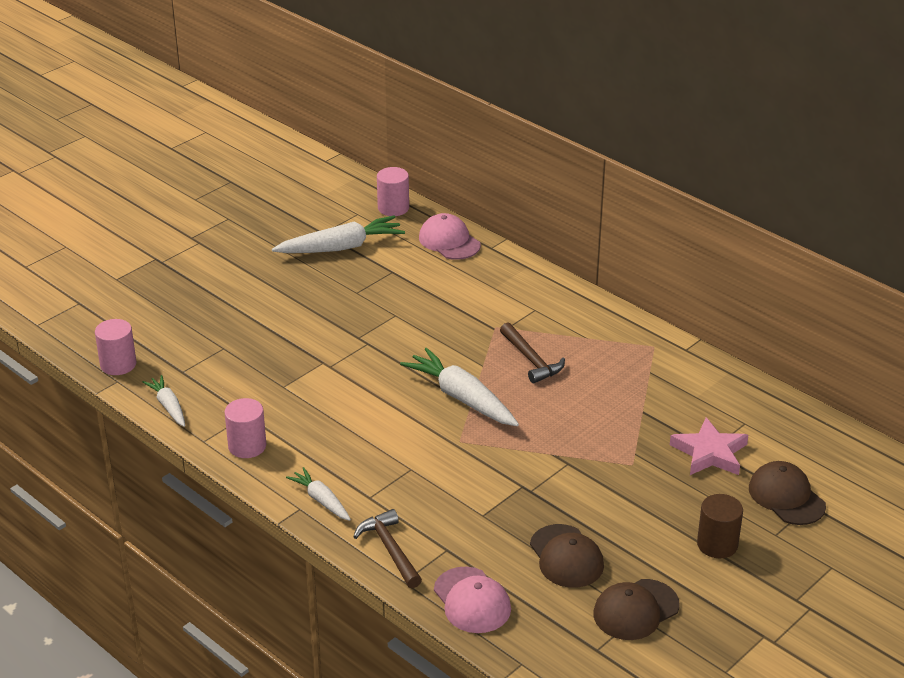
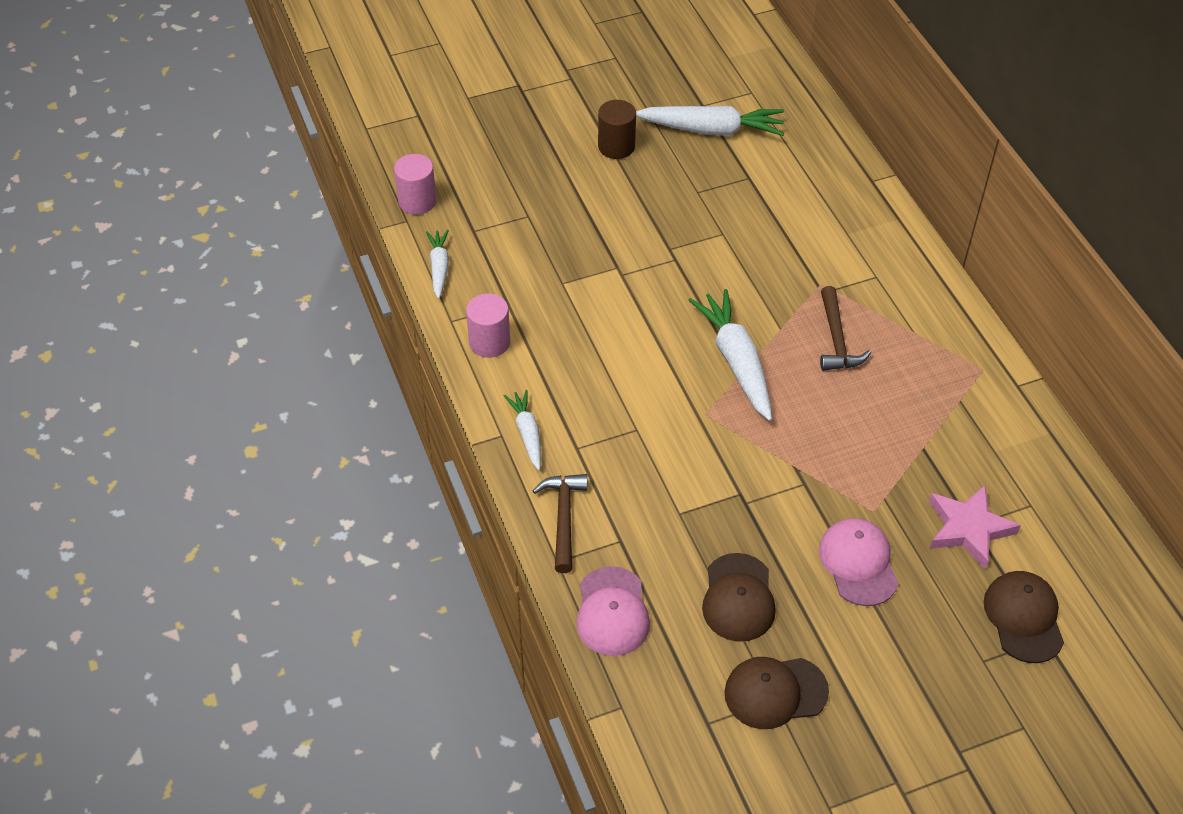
camera: 25 degrees right, 15 degrees up
(393, 208) = (793, 96): pink cylinder -> none
(449, 241) = (830, 158): pink cap -> pink cap (858, 563)
(717, 544) = (910, 647): brown cylinder -> brown cylinder (616, 146)

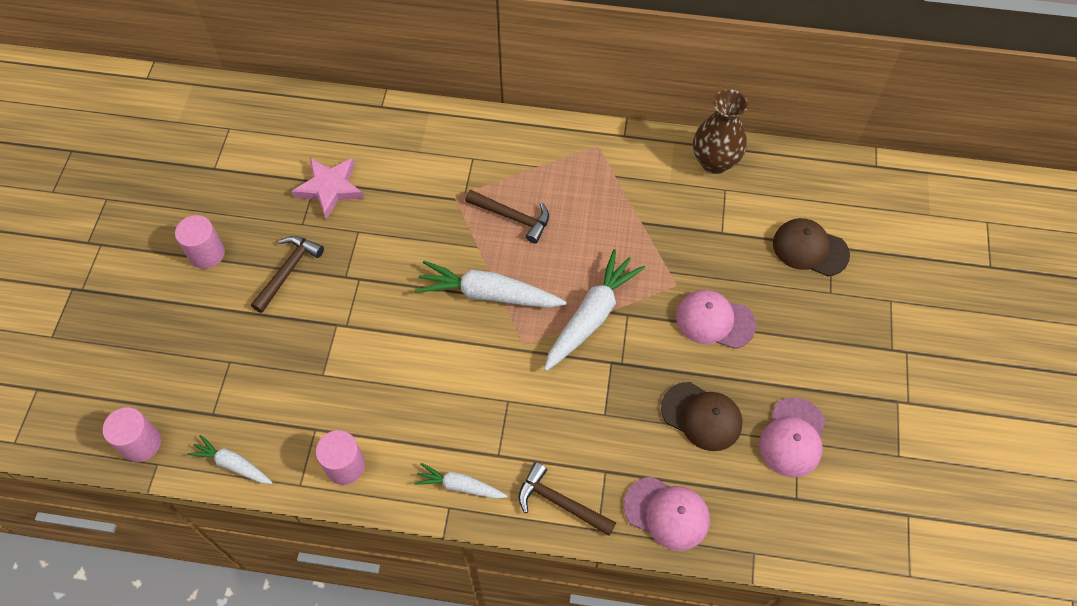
camera: 60 degrees left, 10 degrees up
(616, 146) = (207, 253): brown cylinder -> pink cylinder
(643, 207) = (288, 271): none -> brown hammer
(711, 130) = (245, 177): white carrot -> white carrot (591, 316)
(775, 692) = (792, 437): brown cap -> pink cap
(968, 528) = (723, 237): pink star -> pink star (330, 188)
(1058, 480) = (714, 162): none -> brown vase

